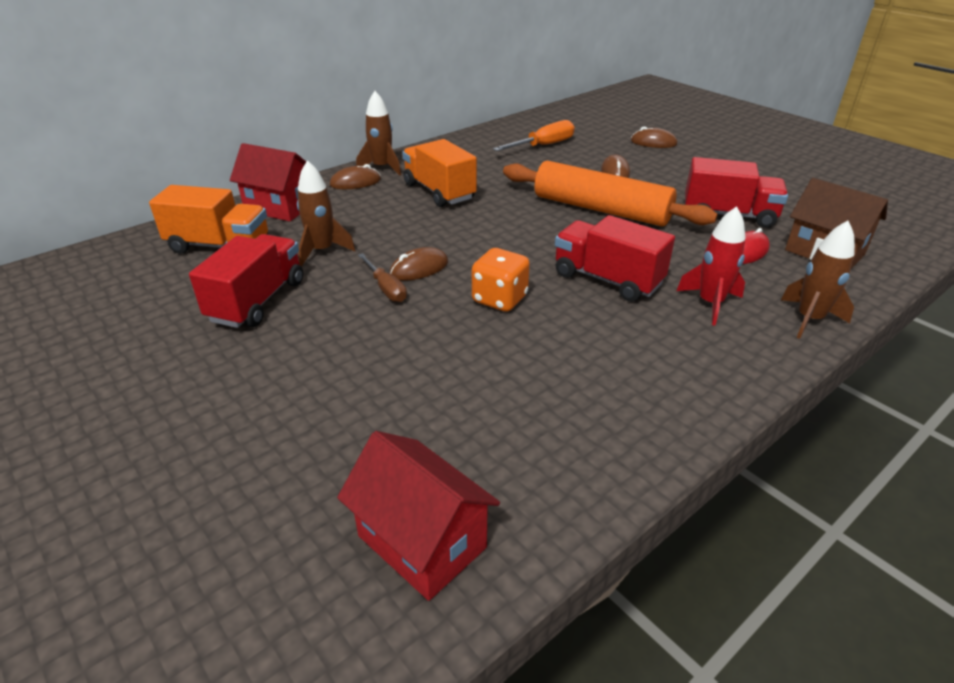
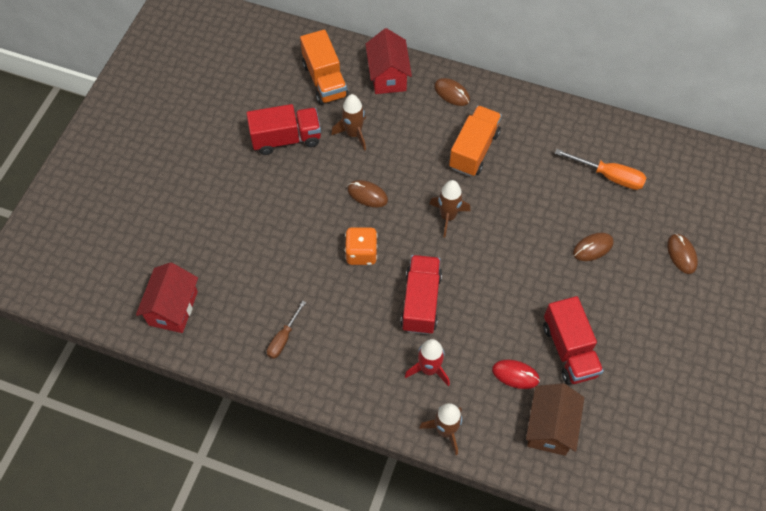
camera: 60 degrees right, 25 degrees up
(382, 168) = (486, 94): brown rocket -> brown rocket (448, 216)
(386, 288) = (336, 190): brown screwdriver -> brown screwdriver (283, 338)
(601, 209) = (518, 262): orange rolling pin -> none

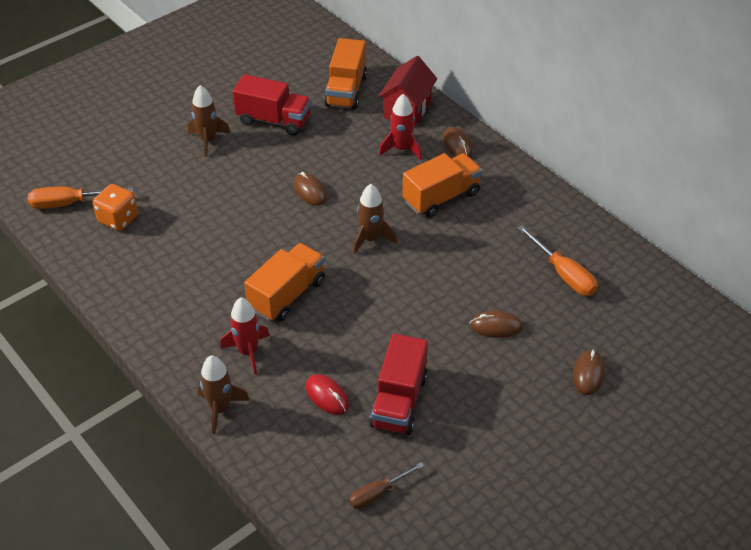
camera: 30 degrees right, 15 degrees down
(173, 308) = (69, 203): red house -> orange screwdriver
(283, 338) = (140, 267): brown screwdriver -> brown screwdriver (378, 493)
(353, 134) = (337, 140): brown rocket -> brown rocket (208, 140)
(361, 253) = (265, 233): orange dice -> orange dice (118, 219)
(411, 118) = (401, 149): none -> red rocket
(421, 302) = (287, 295): red truck -> orange truck
(550, 427) = (324, 457): brown house -> none

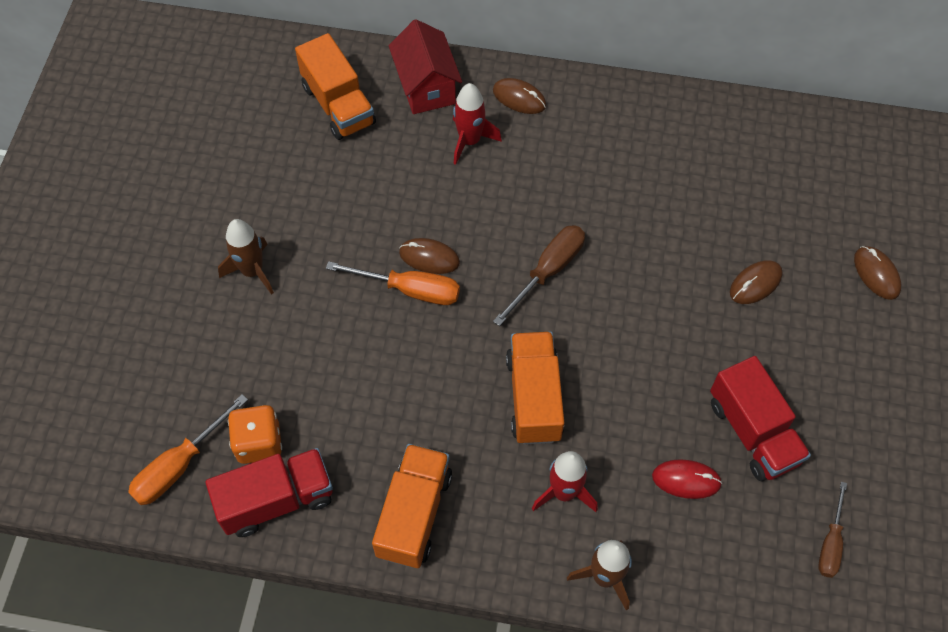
camera: 40 degrees left, 15 degrees up
(274, 120) = (299, 195): red truck -> red truck (276, 500)
(371, 239) = (548, 271): brown rocket -> brown screwdriver
(441, 197) = (565, 172): orange truck -> orange truck (414, 514)
(563, 274) = (756, 181): orange screwdriver -> orange screwdriver (410, 290)

